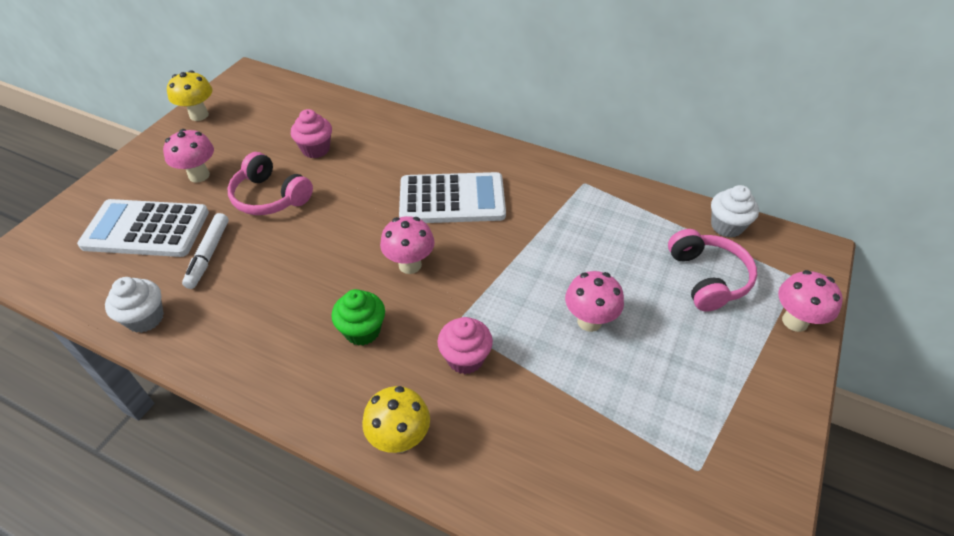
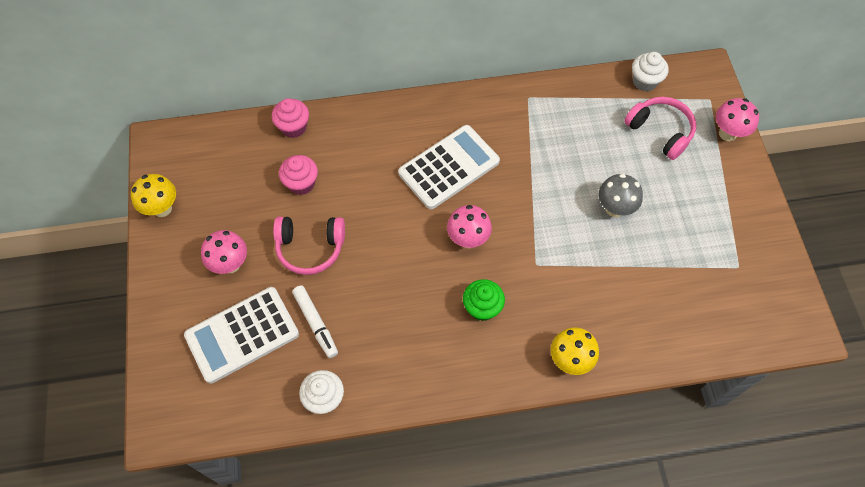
camera: 35 degrees left, 15 degrees up
(465, 358) = (562, 283): pink cupcake -> pink cupcake (293, 127)
(589, 321) = (614, 209): pink mushroom -> grey mushroom

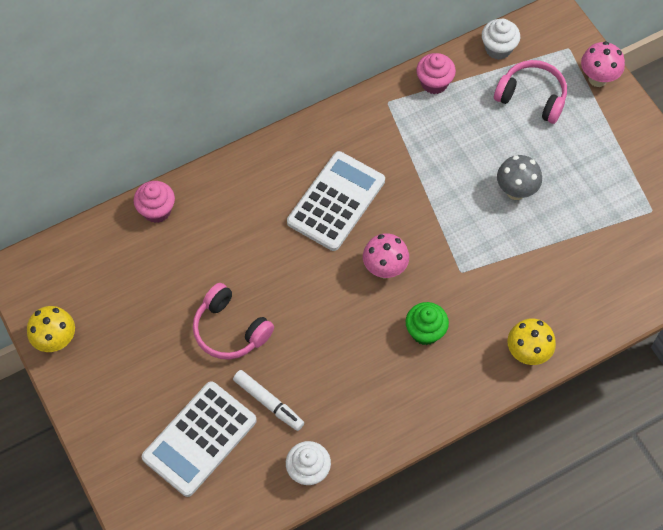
camera: 20 degrees left, 0 degrees up
(230, 264) = (155, 374): pink mushroom -> none
(301, 183) = (191, 267): pink cupcake -> pink cupcake (434, 83)
(310, 248) = (230, 330): pink headphones -> pink headphones turned 60 degrees clockwise

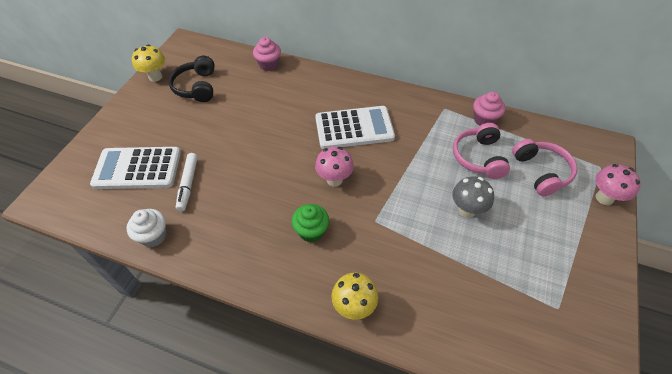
camera: 50 degrees right, 10 degrees down
(120, 308) = (196, 87): none -> black headphones
(230, 330) = (223, 136): pink headphones -> pink headphones (478, 157)
(498, 48) = (547, 133): white cupcake -> none

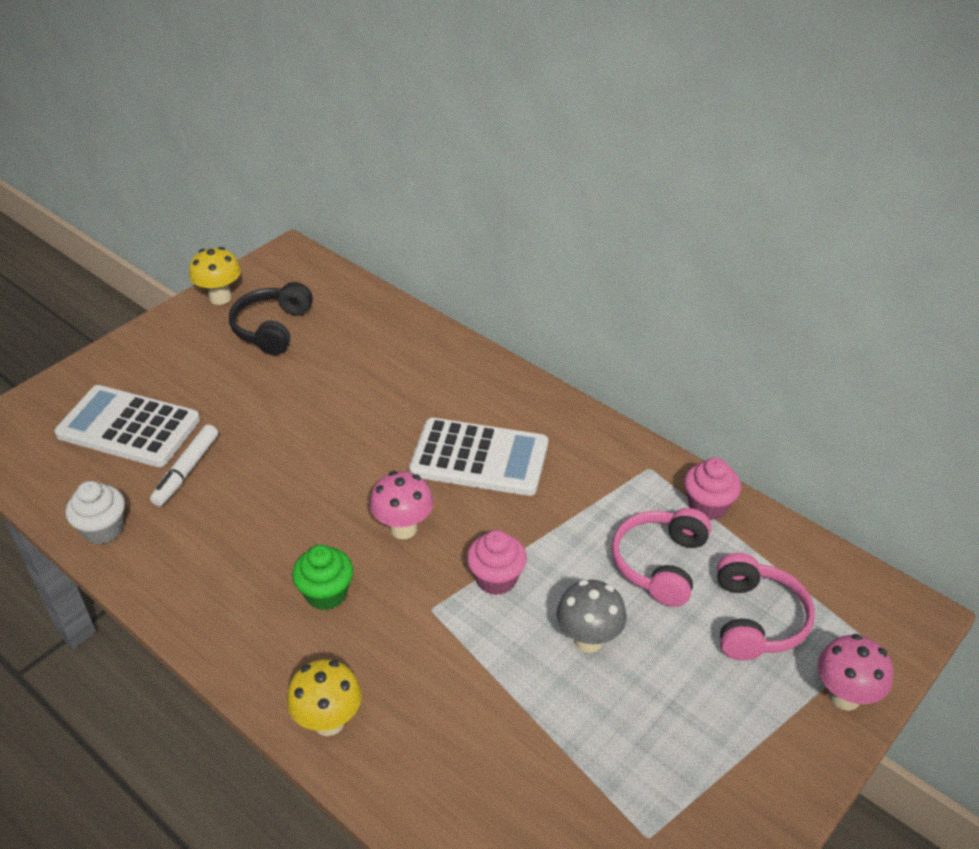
camera: 20 degrees right, 10 degrees down
(269, 65) = (399, 322): pink cupcake -> pink cupcake (496, 579)

